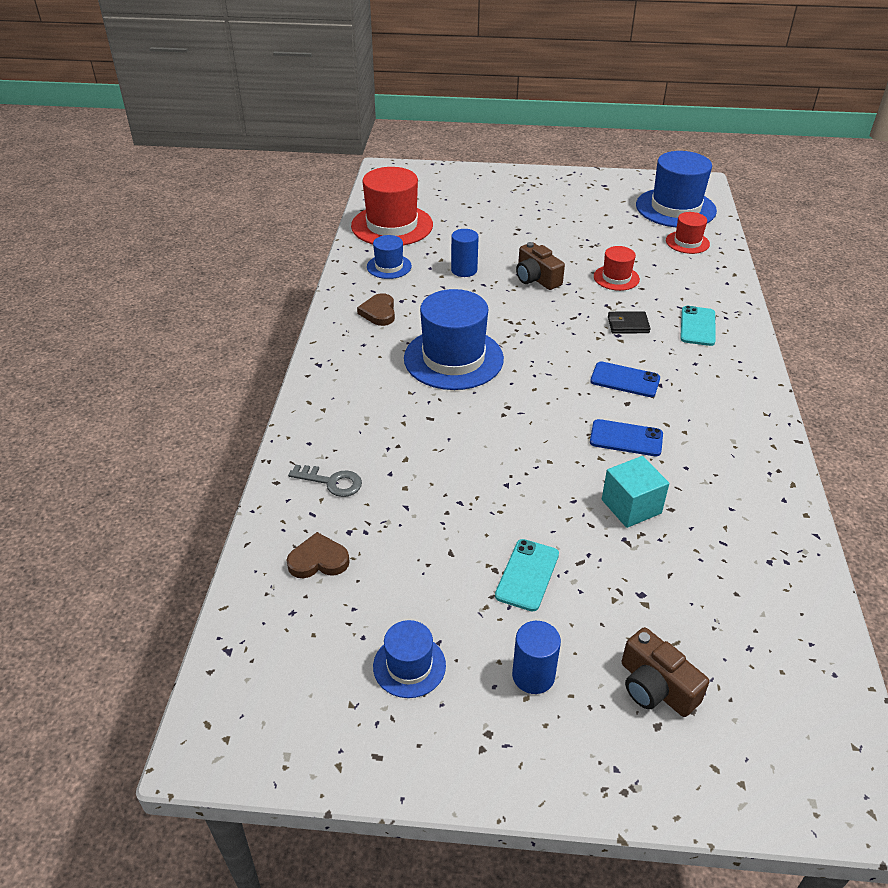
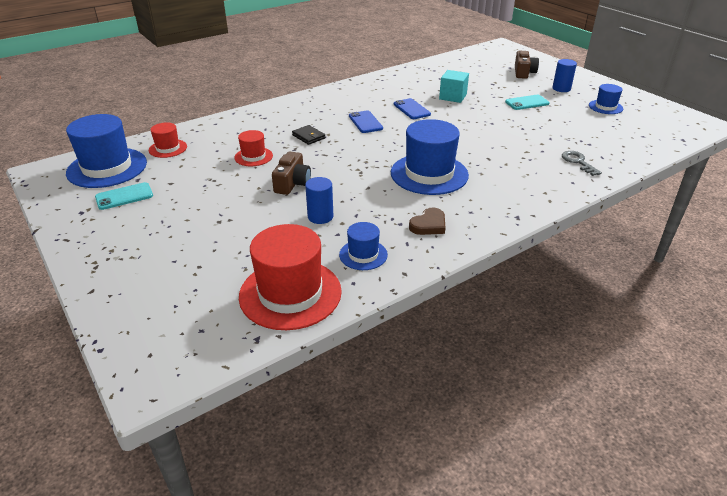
camera: 130 degrees left, 5 degrees down
(318, 560) = (615, 143): brown heart -> none
(697, 326) = (281, 119): turquoise phone -> turquoise phone (124, 196)

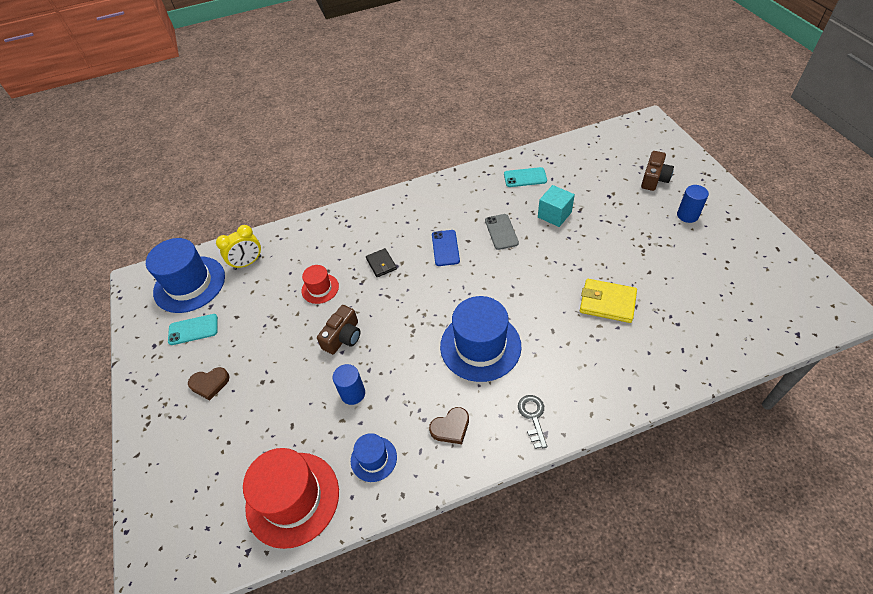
camera: 20 degrees right, 15 degrees up
(159, 230) = (210, 384): none -> brown heart
(168, 148) = (248, 263): red hat -> yellow clock
(411, 109) = (501, 232): blue phone -> grey phone
(525, 138) = (607, 303): none -> yellow wallet
(527, 103) = (635, 237): turquoise phone -> turquoise phone (525, 177)
(578, 162) = (650, 354): grey key -> grey key (533, 417)
(605, 107) = (727, 258): blue hat -> none

